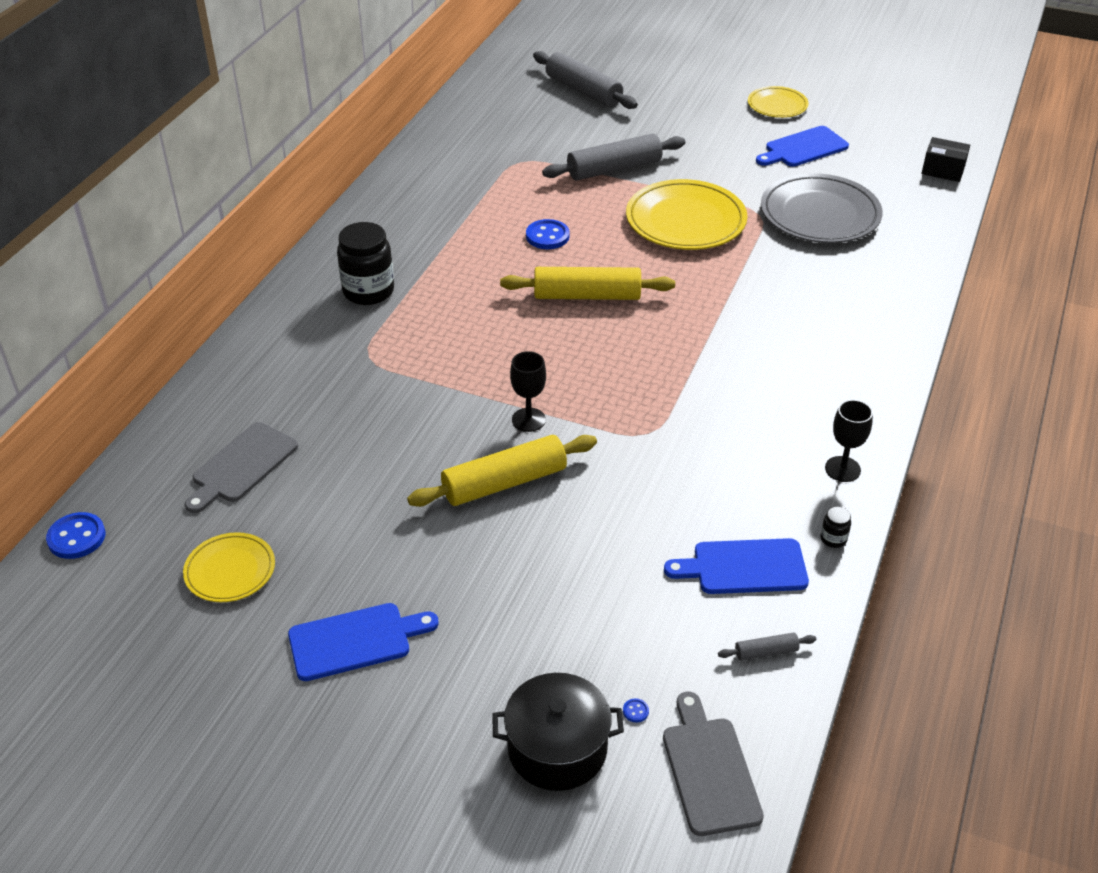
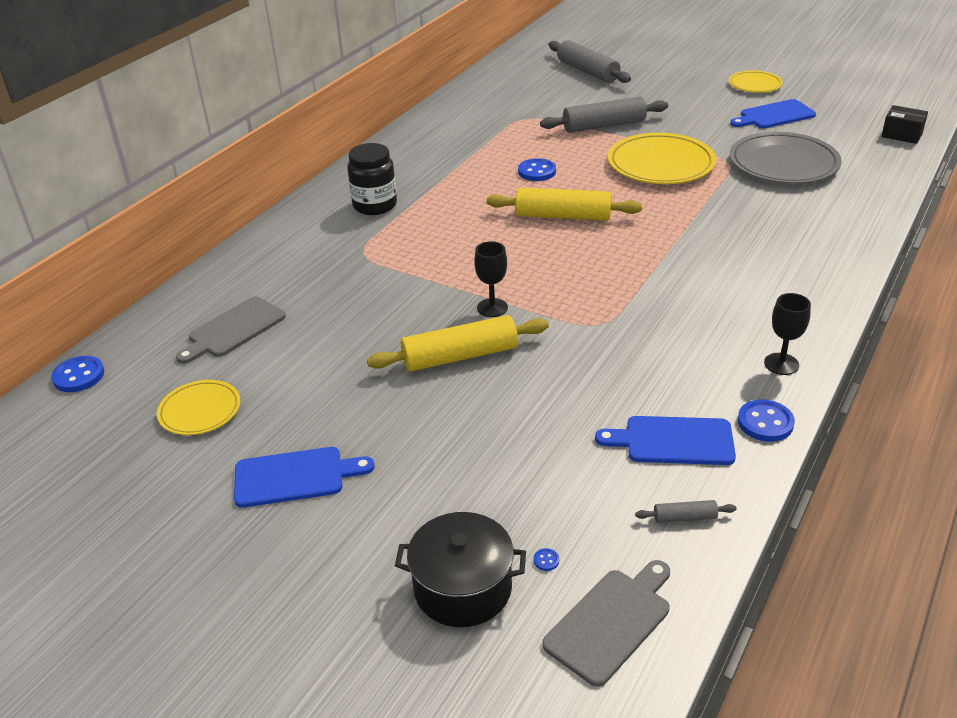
camera: 10 degrees right, 5 degrees down
(709, 770) = (611, 622): grey cutting board -> grey cutting board turned 45 degrees clockwise
(833, 539) = (765, 422): black jar -> blue button

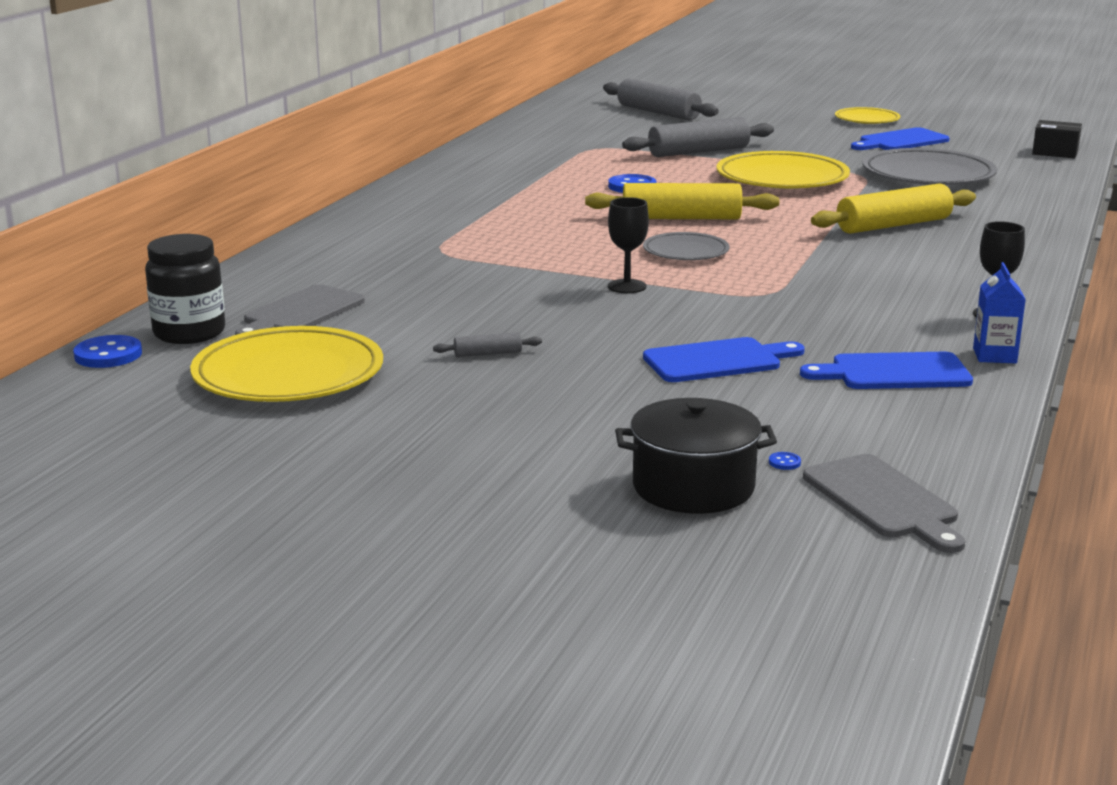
camera: 10 degrees left, 15 degrees down
(200, 411) = (288, 375): yellow plate -> yellow plate, size x1.78
(295, 477) = (440, 418): blue cutting board -> blue cutting board (718, 361)
(375, 205) = (438, 216): black jar -> black jar (189, 333)
(460, 356) = (604, 322): yellow rolling pin -> yellow rolling pin (893, 225)
(553, 262) = (685, 252): none -> grey plate
(611, 622) = (883, 501): grey cutting board -> grey cutting board turned 120 degrees clockwise
(684, 517) = (933, 425): grey rolling pin -> grey rolling pin (487, 353)
(765, 422) = (994, 355): blue button -> blue carton

